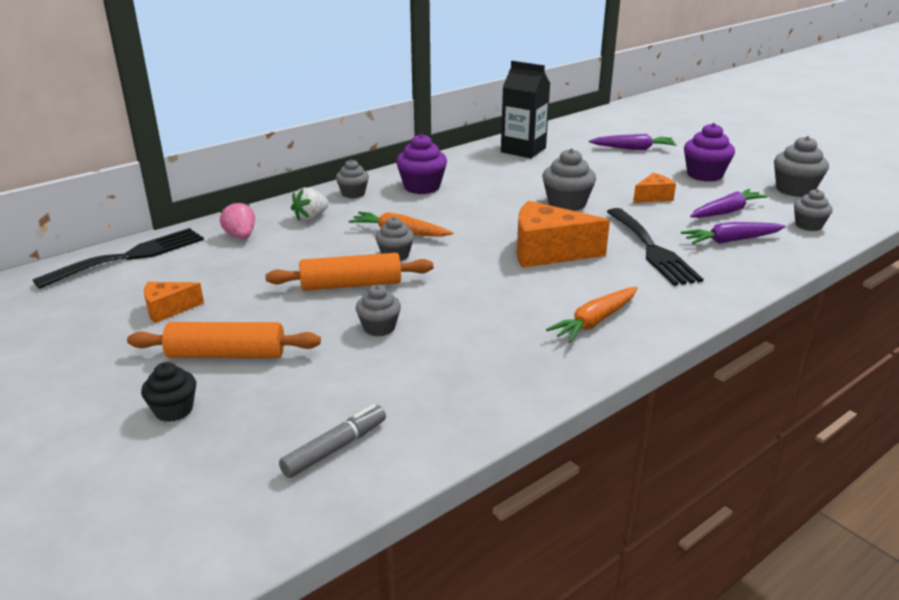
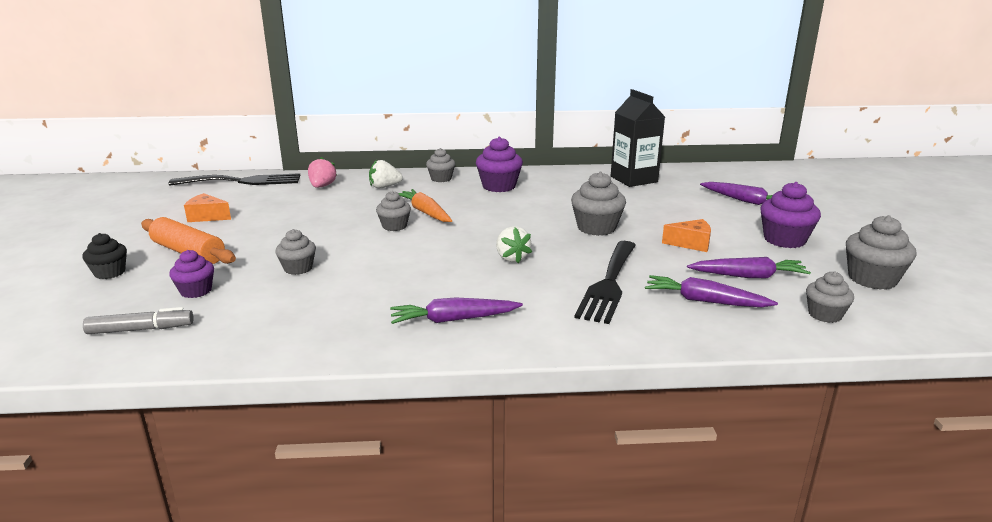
camera: 35 degrees right, 5 degrees down
(317, 389) = (196, 291): none -> purple cupcake
(351, 285) = (331, 236): orange rolling pin -> none
(548, 252) = (511, 258): orange cheese -> white strawberry
(594, 321) = (453, 319): orange carrot -> purple carrot

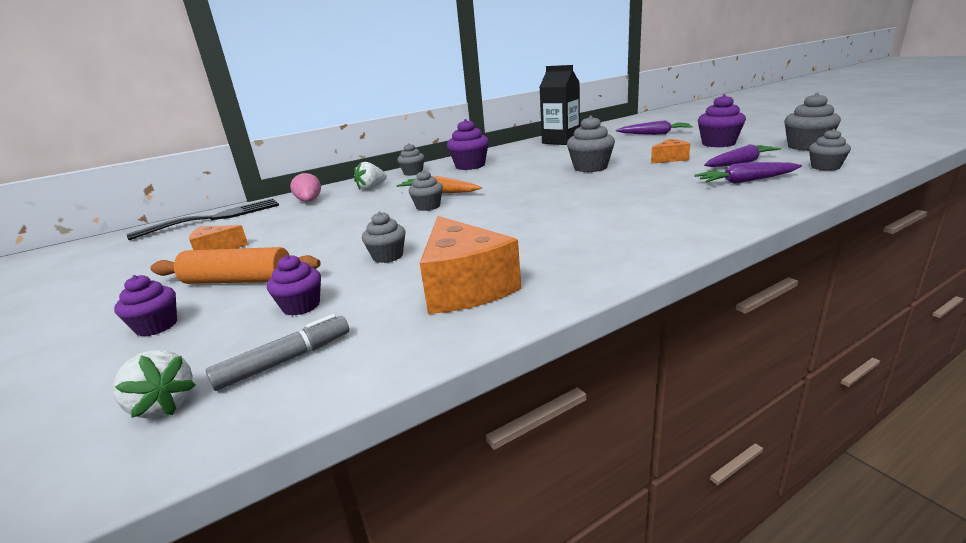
camera: 25 degrees left, 0 degrees up
(110, 273) = (157, 326): black cupcake -> purple cupcake
(305, 318) = (464, 287): none -> orange cheese
(453, 319) = (601, 244): purple carrot -> none
(511, 258) = (565, 198): white strawberry -> white strawberry (163, 405)
(609, 284) = (666, 191): black fork -> none

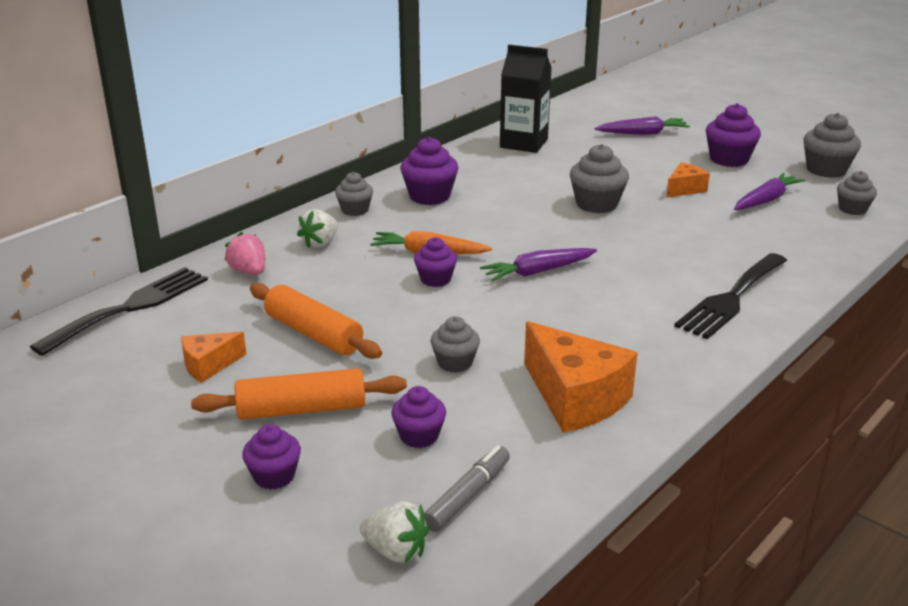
camera: 20 degrees left, 5 degrees up
(307, 235) = (313, 334): none -> orange rolling pin
(428, 206) = (435, 279): grey cupcake -> purple cupcake
(672, 221) = (731, 298): none -> black fork
(746, 181) = (781, 232): purple carrot -> purple carrot (537, 272)

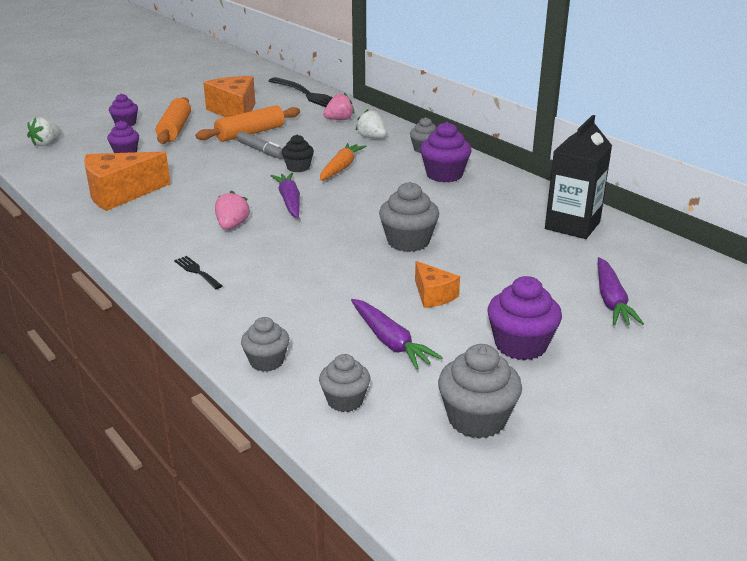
camera: 100 degrees right, 0 degrees up
(209, 365) = (235, 112): orange cheese -> orange cheese, size x1.86
(435, 279) = (298, 167): purple cupcake -> black cupcake
(455, 362) = (188, 165): grey cupcake -> grey cupcake (266, 361)
(468, 496) = (66, 159): grey marker -> grey marker (261, 151)
(619, 296) = (232, 226): none -> pink strawberry
(731, 298) = (197, 271): black fork -> black fork, size x0.45

